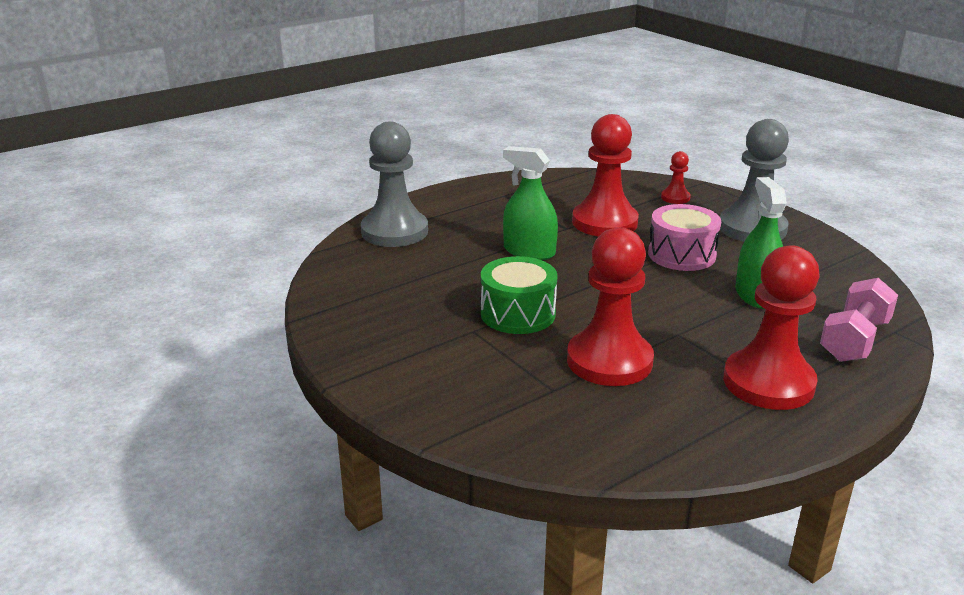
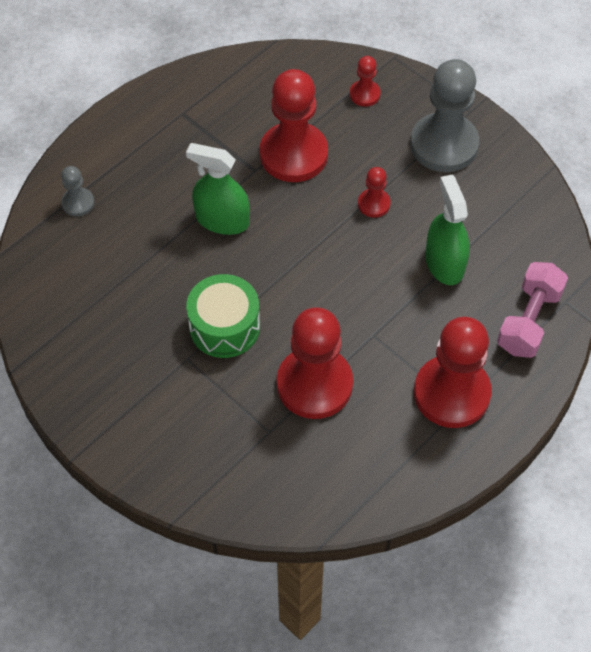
camera: 10 degrees left, 30 degrees up
(394, 231) = (78, 203): grey pawn -> grey pawn, size x0.46
(681, 255) = (374, 204): pink drum -> red pawn

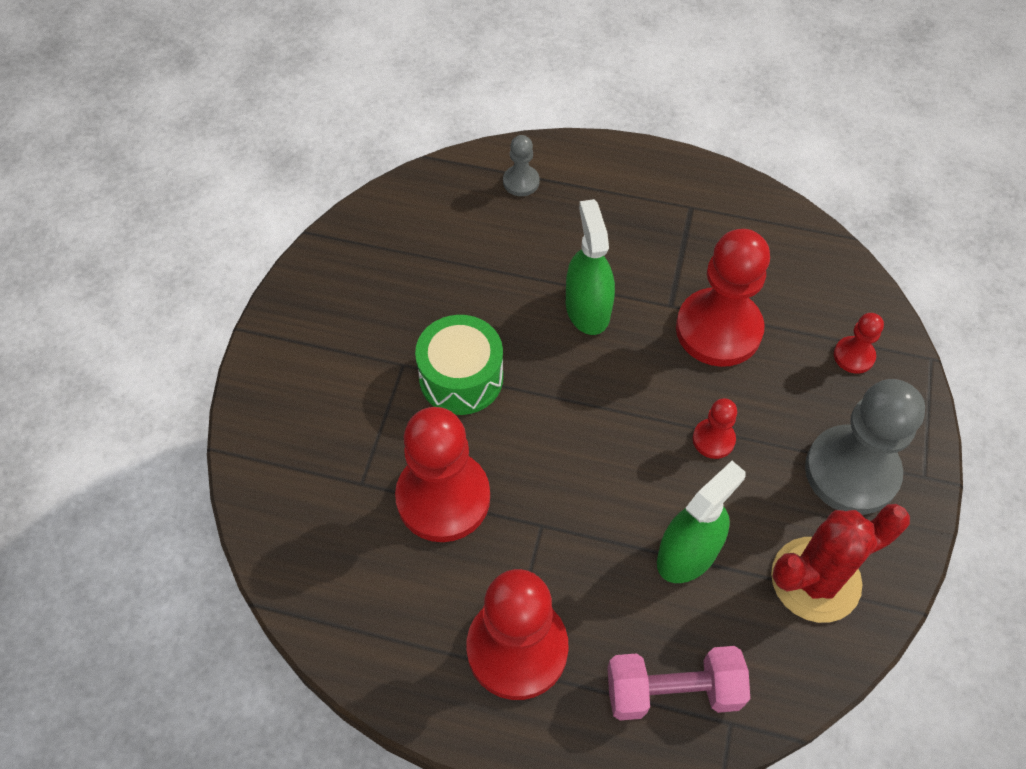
camera: 60 degrees right, 0 degrees up
(502, 206) = (815, 580): none -> red cactus

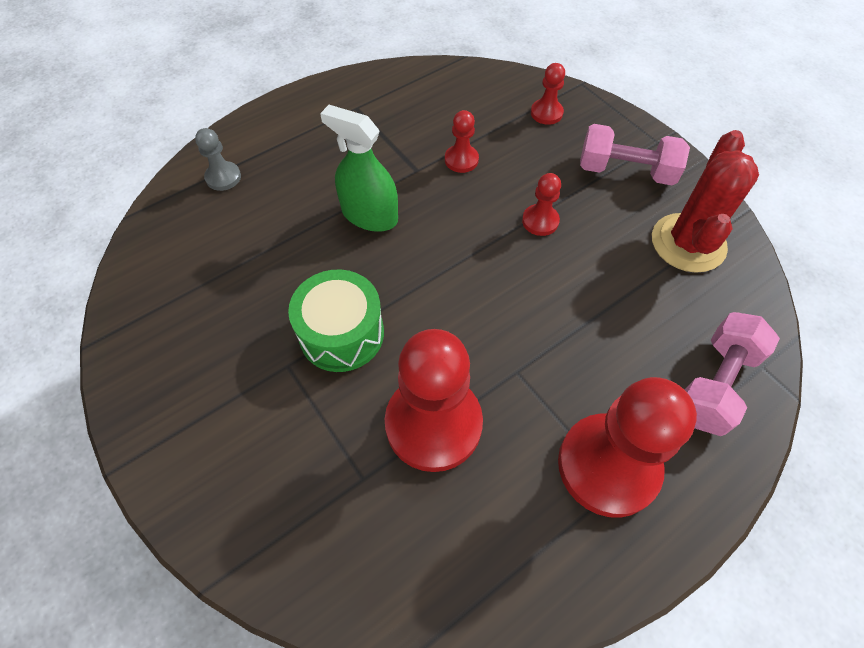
camera: 50 degrees left, 0 degrees up
(687, 553) = (614, 297): green spray bottle -> none
(718, 329) = (461, 160): red pawn -> red pawn, size x0.46
(851, 472) = (625, 171): grey pawn -> pink dumbbell

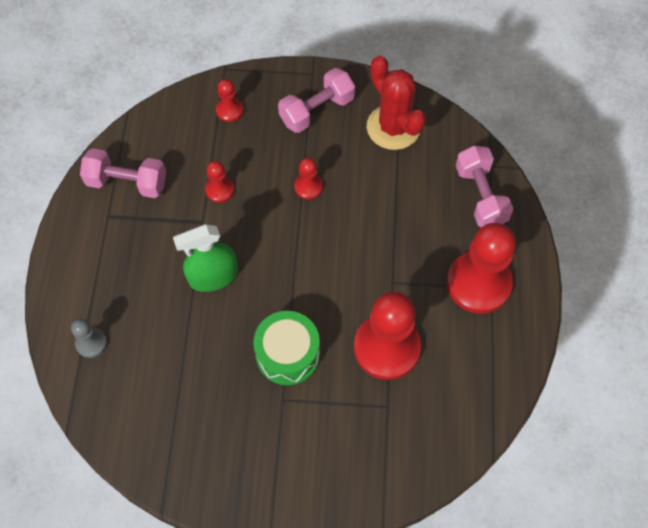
camera: 50 degrees left, 5 degrees up
(399, 98) = (127, 183): none -> pink dumbbell

